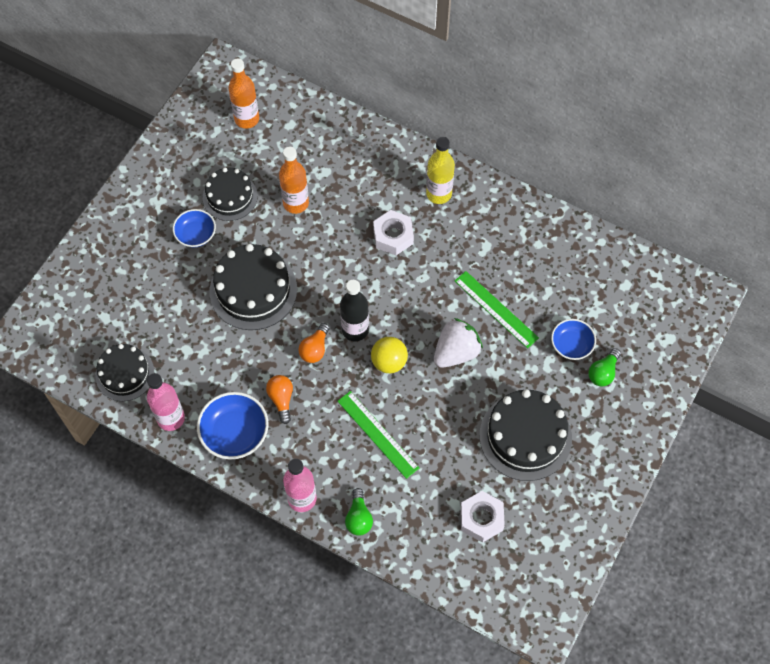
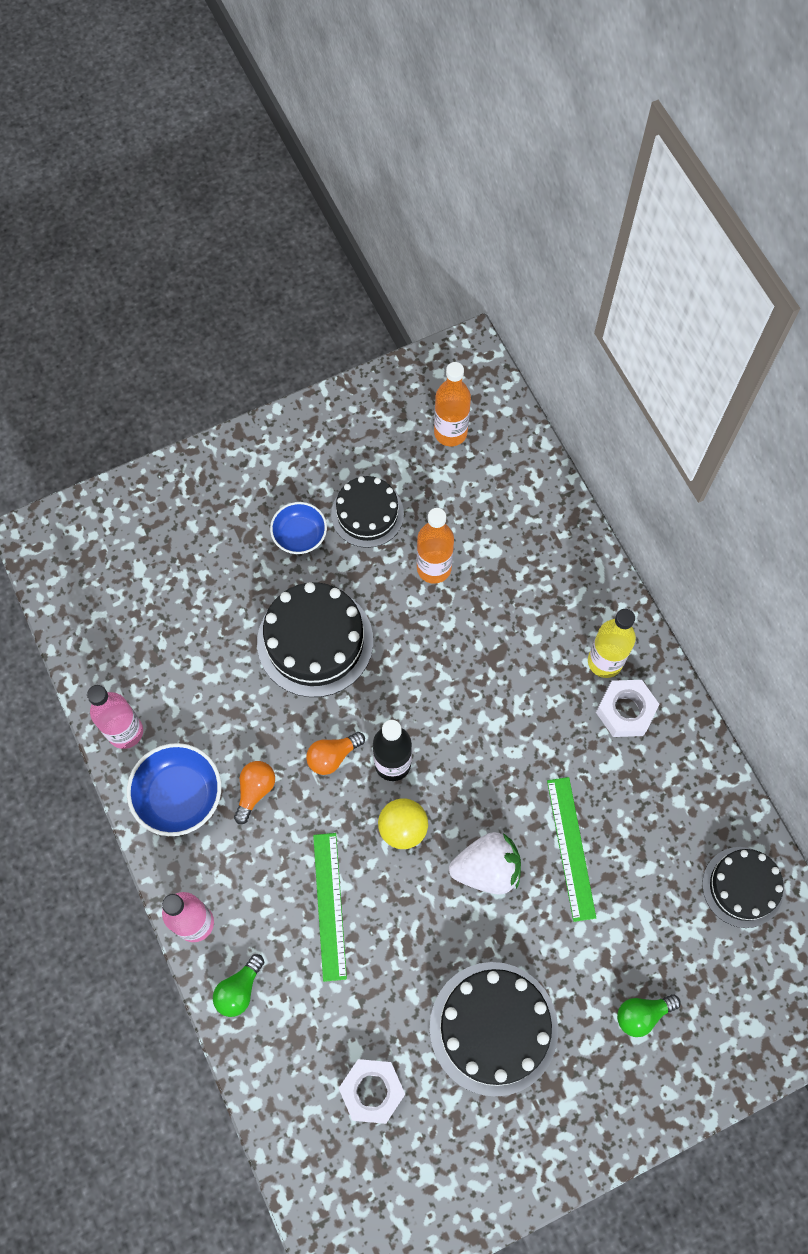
camera: 35 degrees right, 5 degrees up
(125, 374) = (114, 648): black cake -> black cake (742, 887)
(393, 236) = (515, 679): white nut -> white nut (625, 711)
(571, 345) = (629, 954): blue bowl -> none

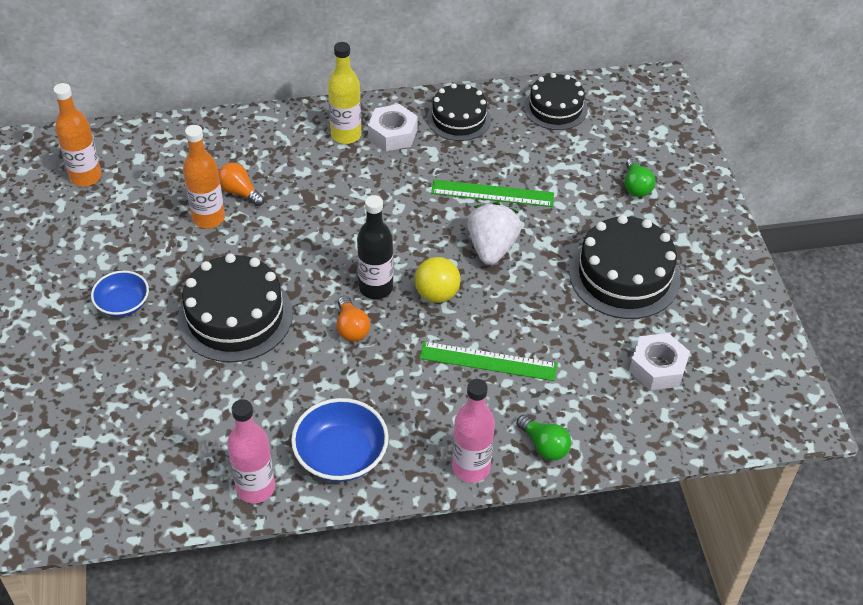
camera: 75 degrees left, 20 degrees down
(255, 791) = (361, 393): orange light bulb -> orange light bulb (240, 192)
(367, 514) = (130, 251): black cake -> black cake (459, 119)

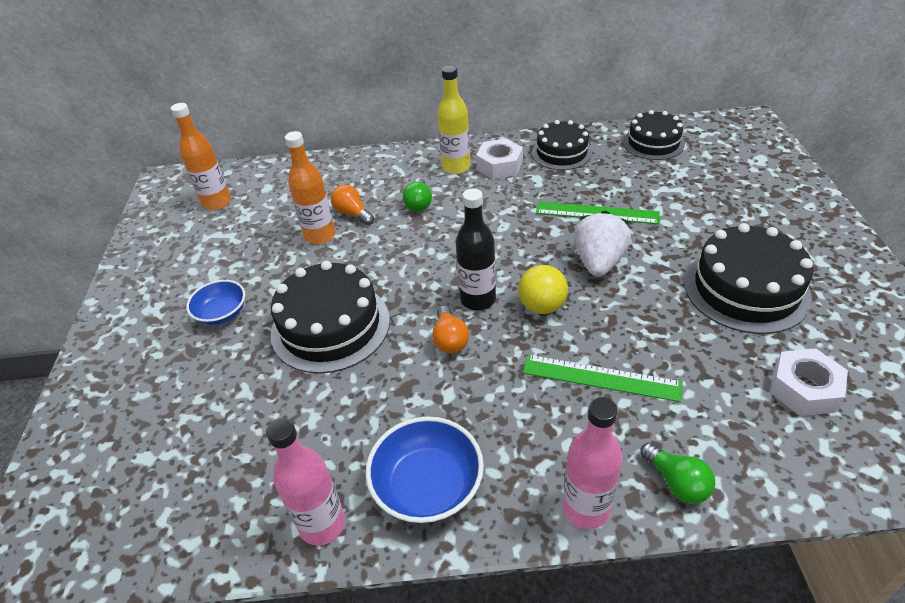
camera: 10 degrees right, 5 degrees down
(636, 186) = (744, 205): green light bulb -> green light bulb (419, 203)

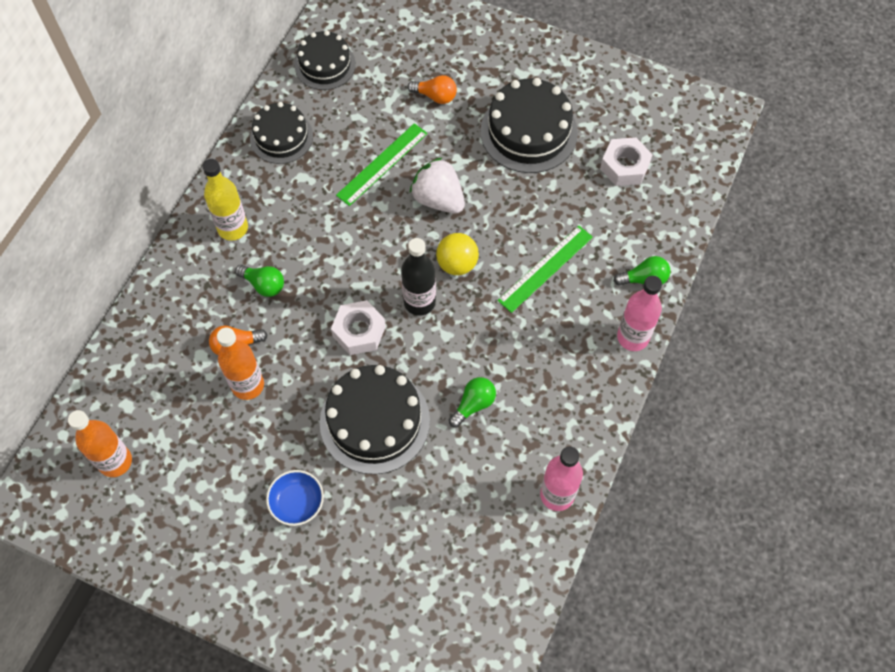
camera: 65 degrees left, 20 degrees up
(393, 392) = (473, 404): none -> green light bulb
(428, 486) = (565, 418): blue bowl -> none
(450, 339) = (448, 342): orange light bulb -> orange light bulb (435, 96)
(499, 165) = (260, 194): white nut -> white nut (359, 331)

